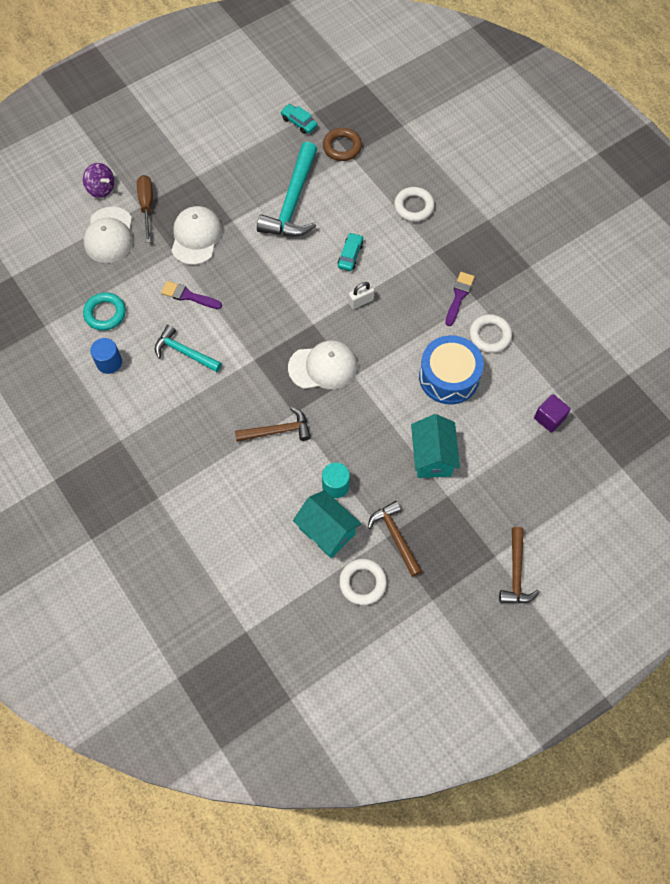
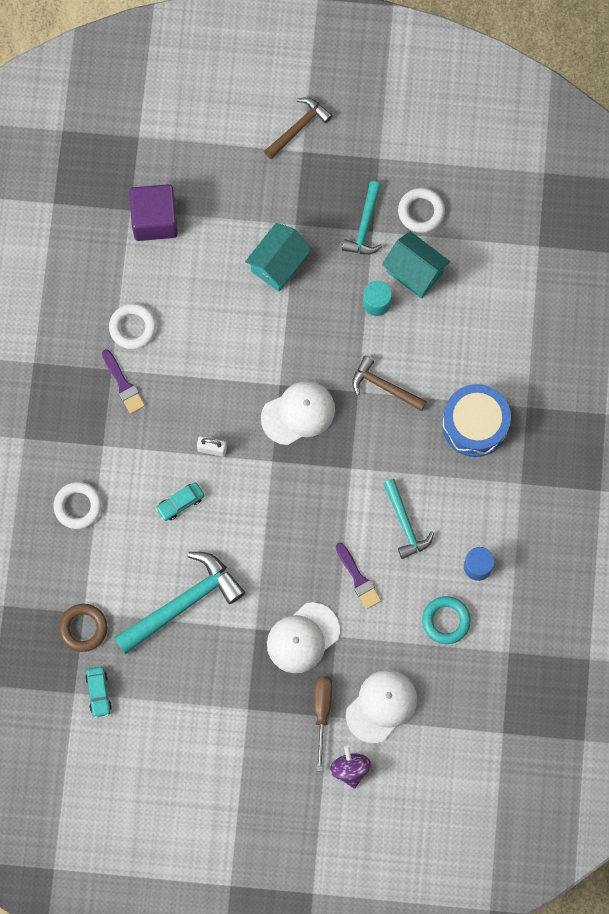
camera: 140 degrees left, 10 degrees up
(146, 206) = (322, 712): brown screwdriver -> brown screwdriver turned 150 degrees clockwise
(323, 367) = (298, 413): white cap -> white cap turned 120 degrees clockwise
(327, 531) = (414, 272): turquoise house -> turquoise house turned 45 degrees counterclockwise
(395, 536) = (365, 226): brown hammer -> turquoise hammer
(449, 377) = (202, 319): blue drum -> blue drum (475, 424)
(459, 296) = (123, 384): purple brush -> purple brush turned 90 degrees counterclockwise
(549, 418) = (154, 219): purple cube -> purple cube, size x1.72

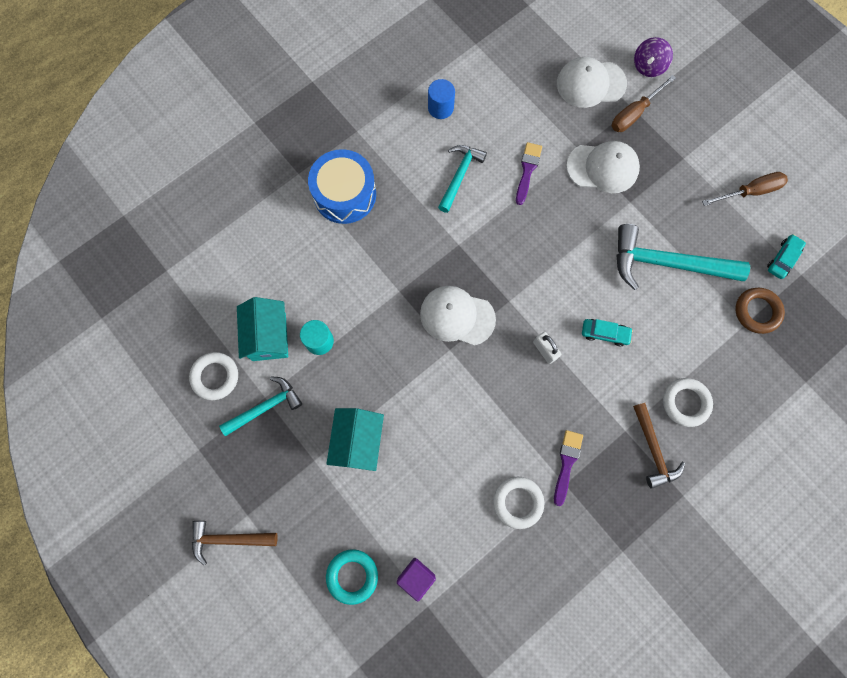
camera: 135 degrees left, 0 degrees up
(154, 219) = (416, 577): purple cube -> purple cube, size x0.58
(171, 729) = (750, 191): none -> brown screwdriver
(278, 264) = (358, 441): turquoise house -> turquoise house turned 75 degrees counterclockwise
(384, 386) = (377, 277): brown hammer -> brown hammer (653, 450)
(446, 621) = (496, 95): turquoise ring -> turquoise ring (352, 576)

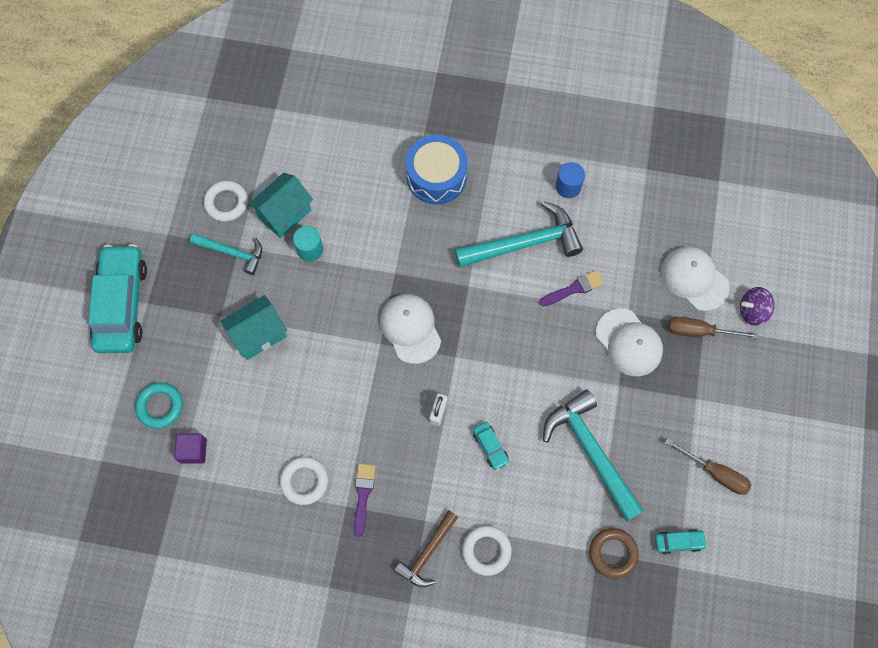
camera: 50 degrees right, 5 degrees down
(228, 539) = (122, 304): brown hammer -> turquoise car
(460, 175) = (525, 243): turquoise hammer -> turquoise hammer, size x1.68
(567, 463) = (363, 495): purple brush -> purple brush turned 60 degrees counterclockwise

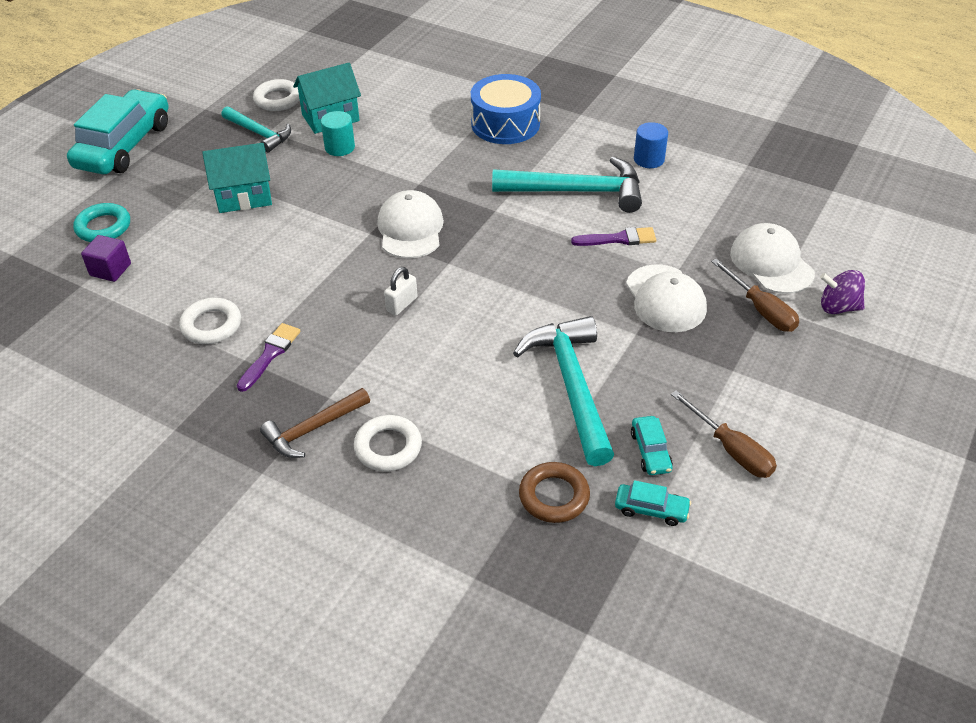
camera: 20 degrees right, 25 degrees down
(490, 447) = (447, 350): turquoise car -> turquoise car (650, 451)
(699, 331) = (761, 309): brown screwdriver -> brown screwdriver turned 150 degrees counterclockwise

